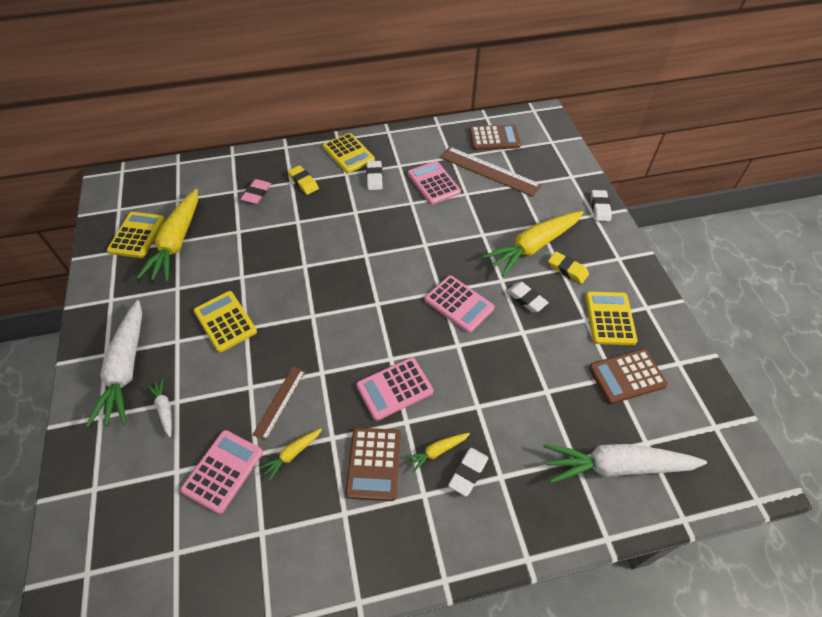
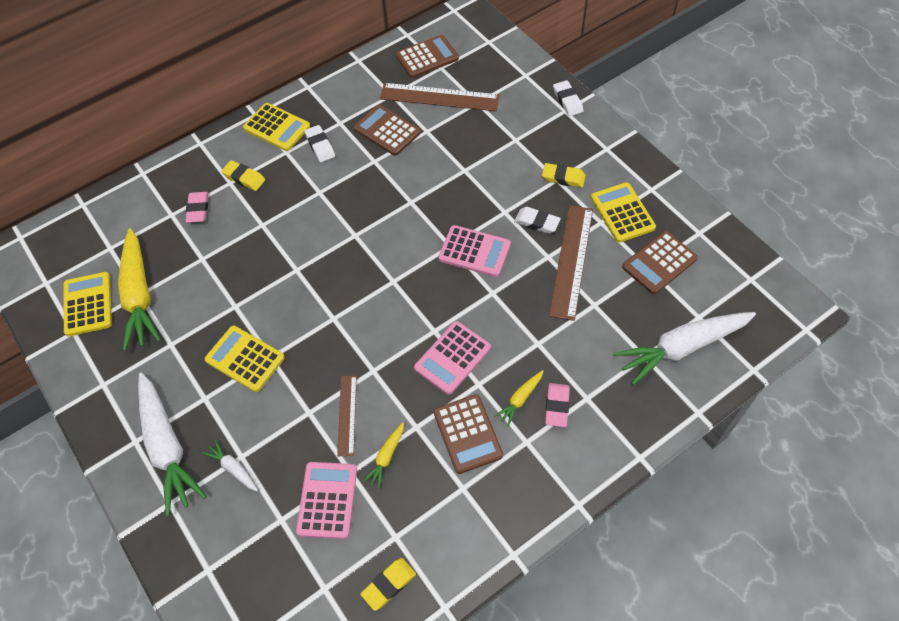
camera: 20 degrees left, 5 degrees up
(231, 577) = (389, 584): none -> yellow eraser
(433, 183) = (387, 131): pink calculator -> brown calculator
(468, 473) = (557, 406): white eraser -> pink eraser
(533, 247) = (520, 165): yellow carrot -> none
(543, 344) = (571, 261): none -> brown ruler

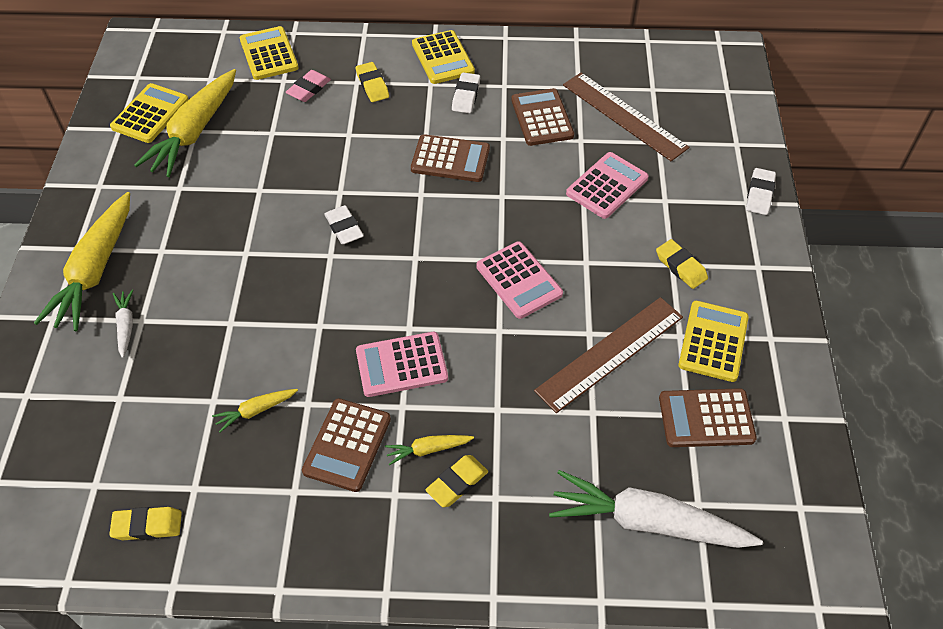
camera: 35 degrees right, 5 degrees down
(167, 447) = (95, 270): white carrot -> yellow carrot
(245, 359) = (224, 240): yellow calculator -> yellow calculator (269, 54)
(327, 500) = (171, 410): pink calculator -> pink calculator (607, 186)
(347, 415) = (259, 348): brown ruler -> none
(427, 57) = (647, 72): brown calculator -> brown calculator (450, 159)
(536, 222) = (609, 293): white eraser -> white eraser (344, 228)
(557, 406) = (457, 483): pink eraser -> yellow eraser

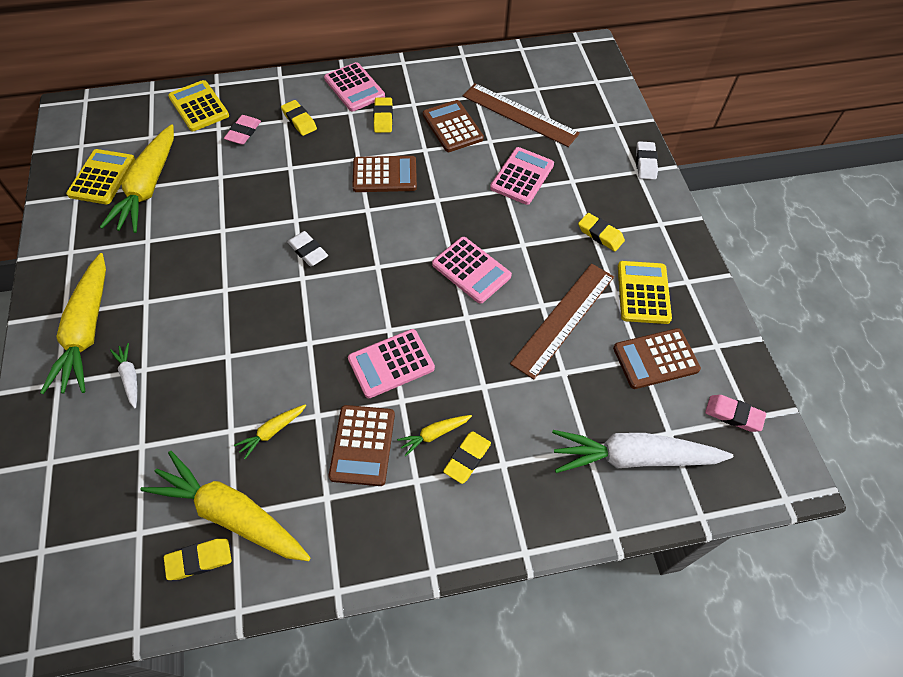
camera: 15 degrees left, 5 degrees up
(192, 486) = (231, 514): none -> yellow carrot
(442, 58) = (354, 88): yellow calculator -> pink calculator
(466, 96) = (383, 118): white eraser -> yellow eraser
(781, 500) = (733, 415): none -> pink eraser

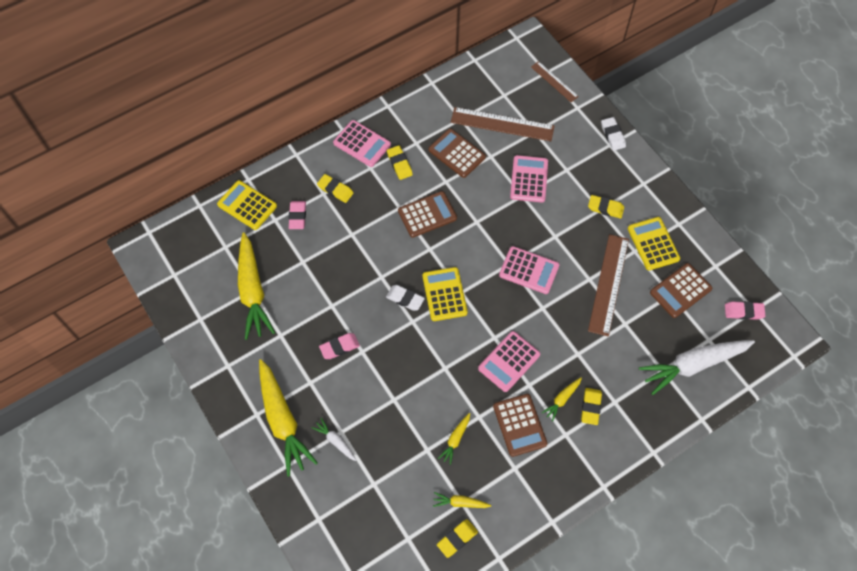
camera: 20 degrees left, 5 degrees up
(102, 177) = (211, 296): yellow calculator -> yellow calculator (444, 294)
(202, 276) = (339, 347): none -> pink eraser
(231, 514) = (460, 503): yellow carrot -> yellow carrot, size x0.45
(601, 92) = (554, 81): none -> brown ruler

